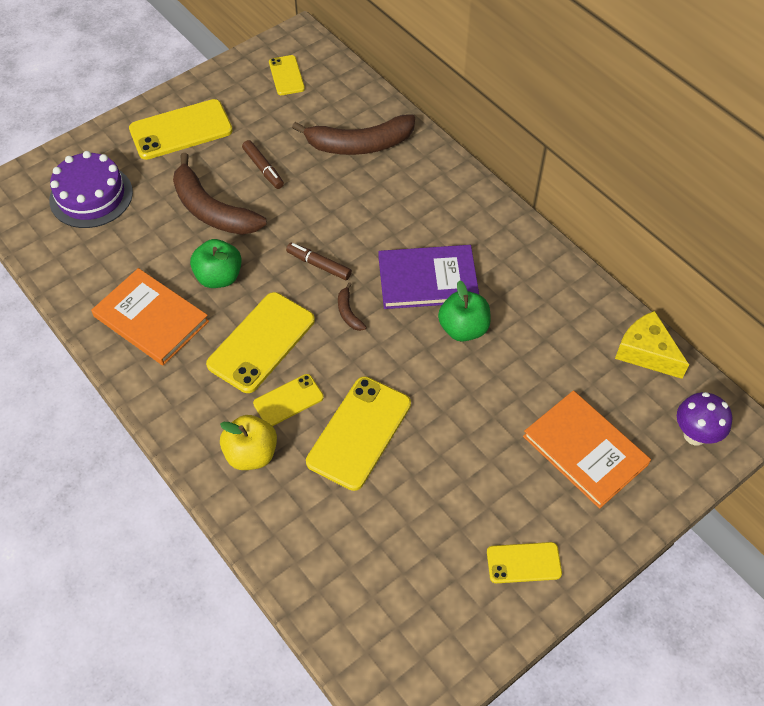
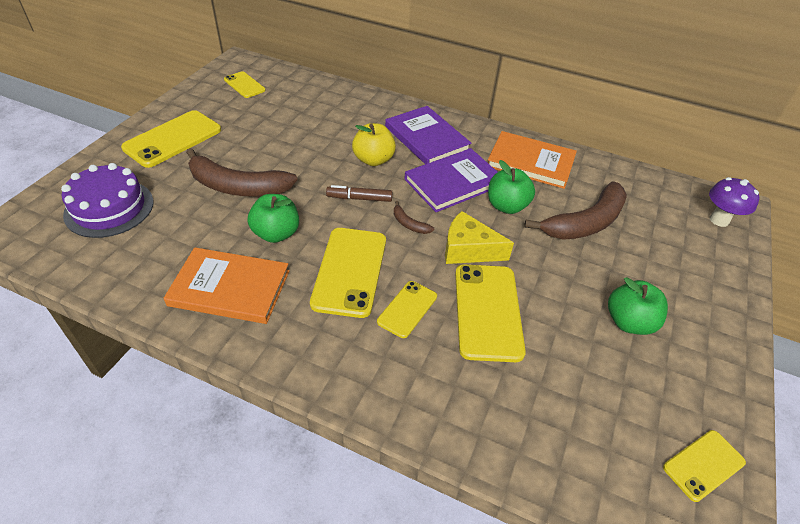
camera: 30 degrees left, 10 degrees down
(251, 454) = (405, 369): yellow apple -> yellow apple (373, 160)
(263, 169) = (265, 147): brown marker -> none
(360, 144) = (334, 113): brown banana -> brown banana (585, 223)
(438, 212) = (426, 138): none -> purple book
(487, 500) = (629, 322): none -> green apple
(523, 562) = (698, 359): yellow phone -> yellow phone (703, 465)
(585, 450) = (662, 257): orange book -> orange book (530, 162)
(646, 352) = (641, 180): yellow cheese -> yellow cheese (468, 250)

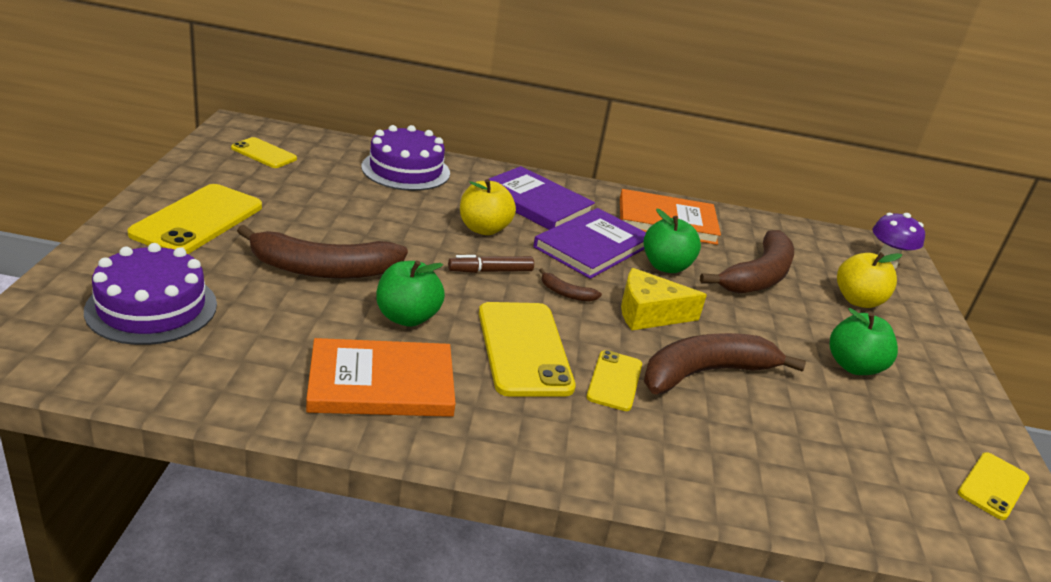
camera: 20 degrees left, 15 degrees down
(340, 103) = (406, 170): none -> purple cake
(488, 311) = (705, 373): yellow phone -> brown banana
(669, 256) = (858, 300): none -> yellow apple

